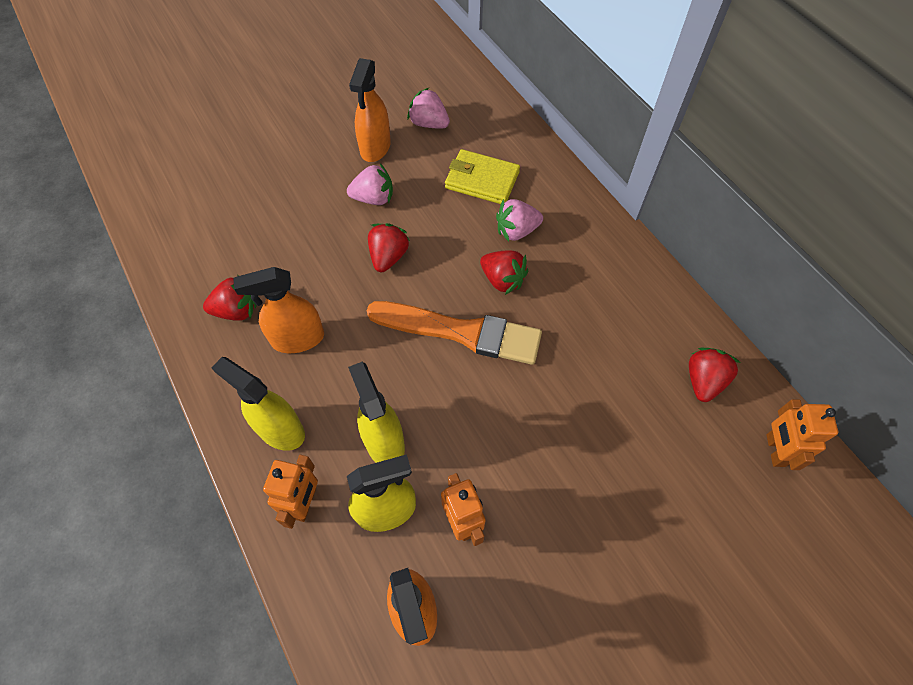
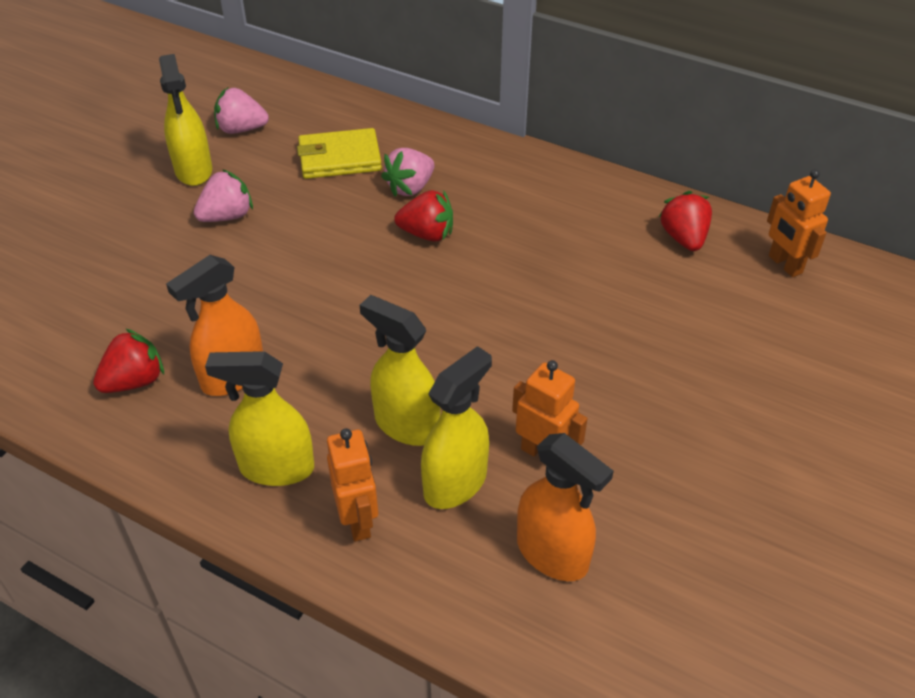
camera: 30 degrees left, 15 degrees down
(375, 147) = (194, 170): orange spray bottle -> yellow spray bottle
(388, 257) = (285, 261): red strawberry -> none
(461, 332) = (417, 295): orange brush -> none

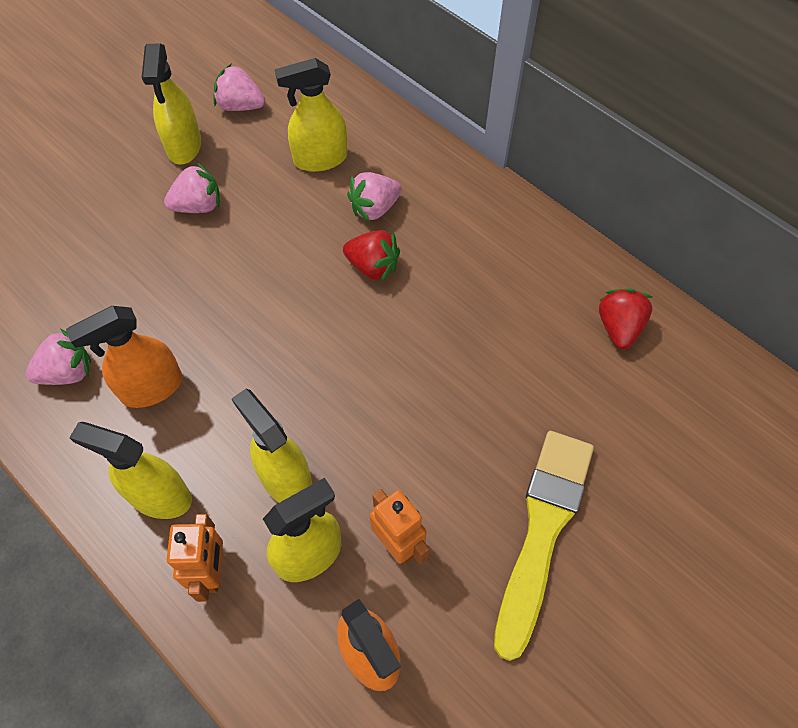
camera: 15 degrees right, 15 degrees up
(135, 381) = (68, 372): red strawberry -> pink strawberry
(340, 158) = (320, 159): yellow wallet -> yellow spray bottle
(680, 412) = (542, 530): none -> yellow brush
(784, 265) = (709, 382): orange robot -> none

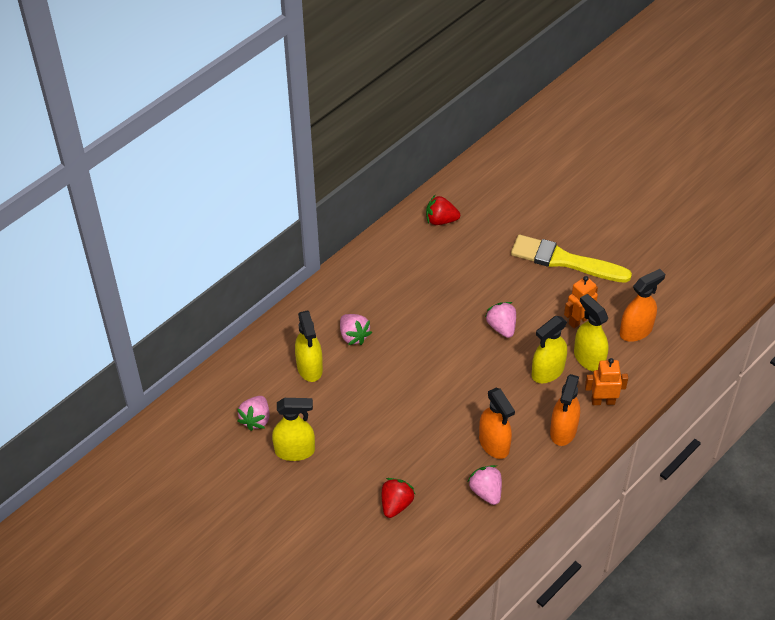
camera: 90 degrees left, 10 degrees down
(159, 496) = (563, 431): yellow spray bottle -> orange spray bottle
(198, 206) = (351, 435): pink strawberry -> pink strawberry (501, 327)
(373, 267) = (401, 335): red strawberry -> red strawberry (396, 504)

